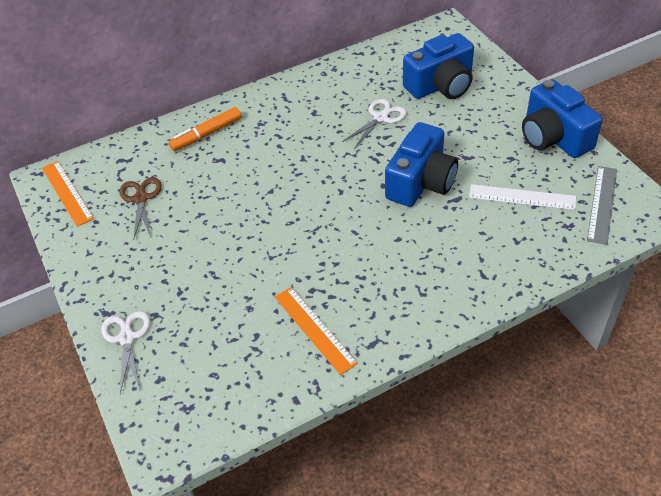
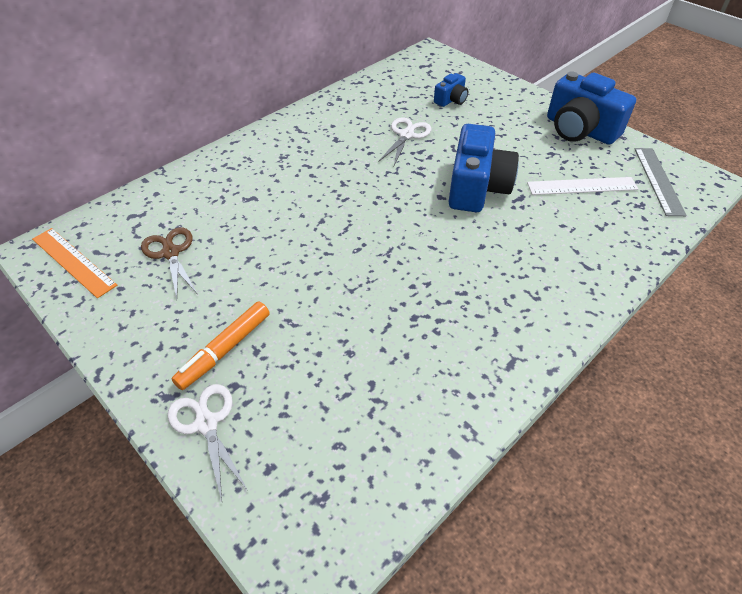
camera: 20 degrees left, 0 degrees up
(206, 134) = (226, 175): orange marker -> orange marker (225, 350)
(314, 329) = (437, 361): orange ruler -> none
(441, 85) = (451, 100): blue camera -> blue camera, size x0.50

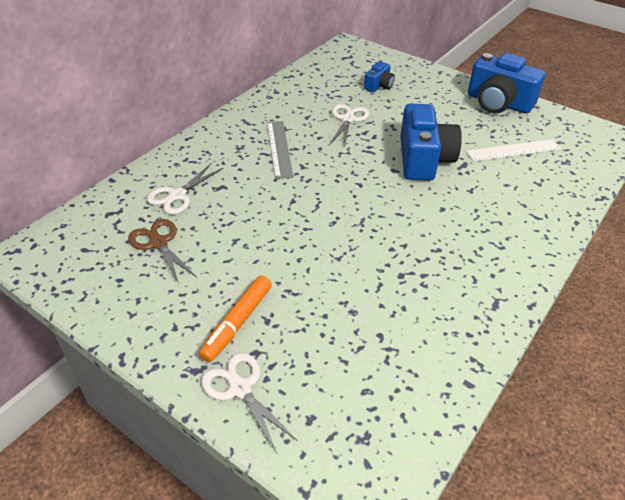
camera: 10 degrees left, 5 degrees down
(73, 262) = (64, 261): orange ruler -> none
(205, 203) = (177, 195): none -> white scissors
(658, 180) = (575, 140): grey ruler -> grey ruler (279, 148)

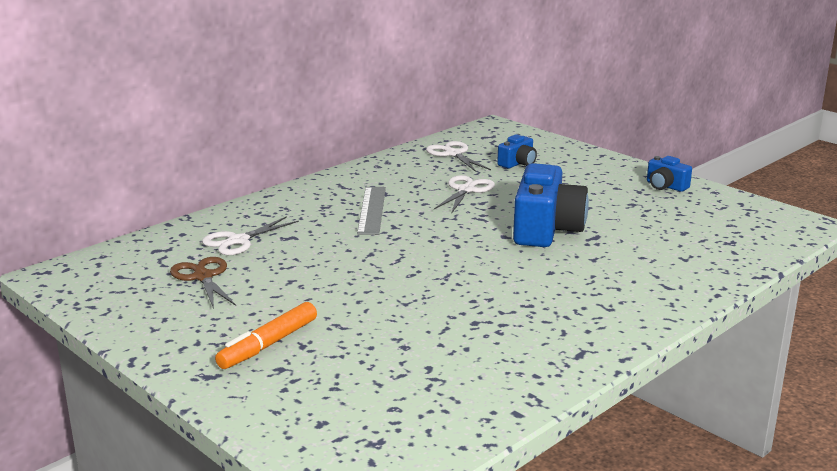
camera: 10 degrees right, 20 degrees down
(240, 389) = (252, 394): white scissors -> white scissors (453, 154)
(498, 103) = (665, 186): blue camera -> blue camera, size x0.50
(513, 150) = (665, 228): white ruler -> none

